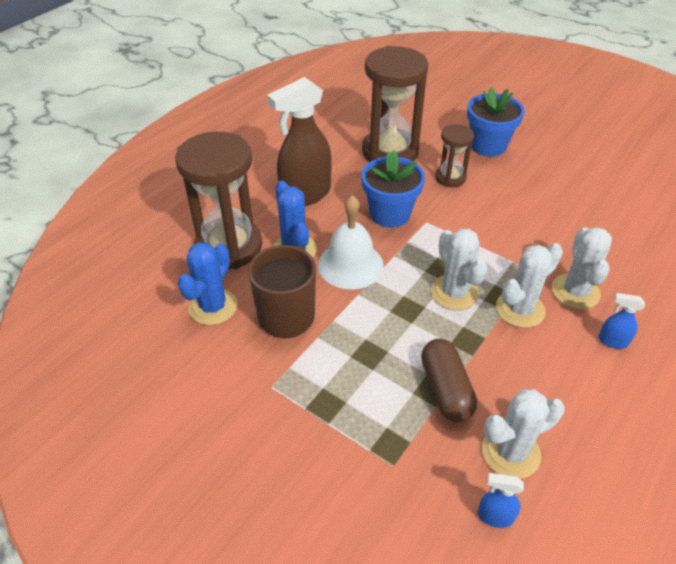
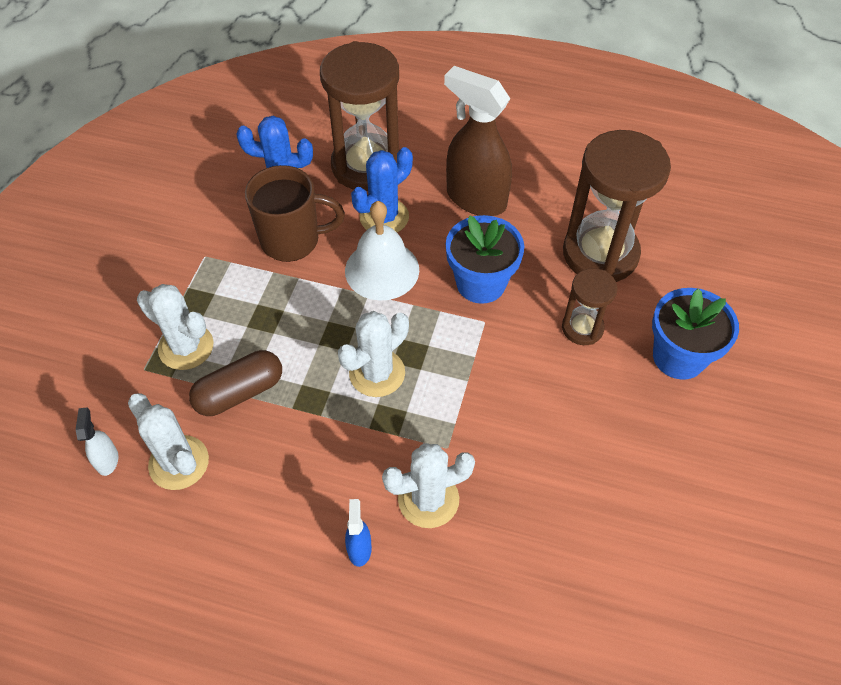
camera: 70 degrees right, 10 degrees up
(494, 516) = (107, 460): blue spray bottle -> white spray bottle
(520, 309) = (375, 443): white cactus -> white cactus (186, 347)

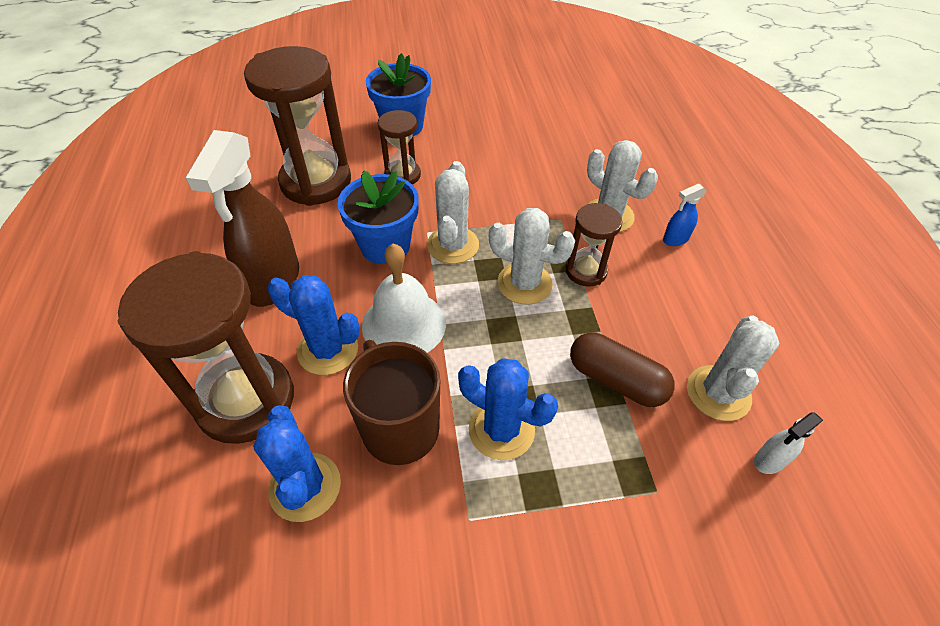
camera: 115 degrees left, 5 degrees down
(186, 347) = (602, 462): white cactus -> white cactus (453, 245)
(251, 297) = (501, 429): none -> blue cactus
(364, 433) = (586, 271): none -> brown hourglass

